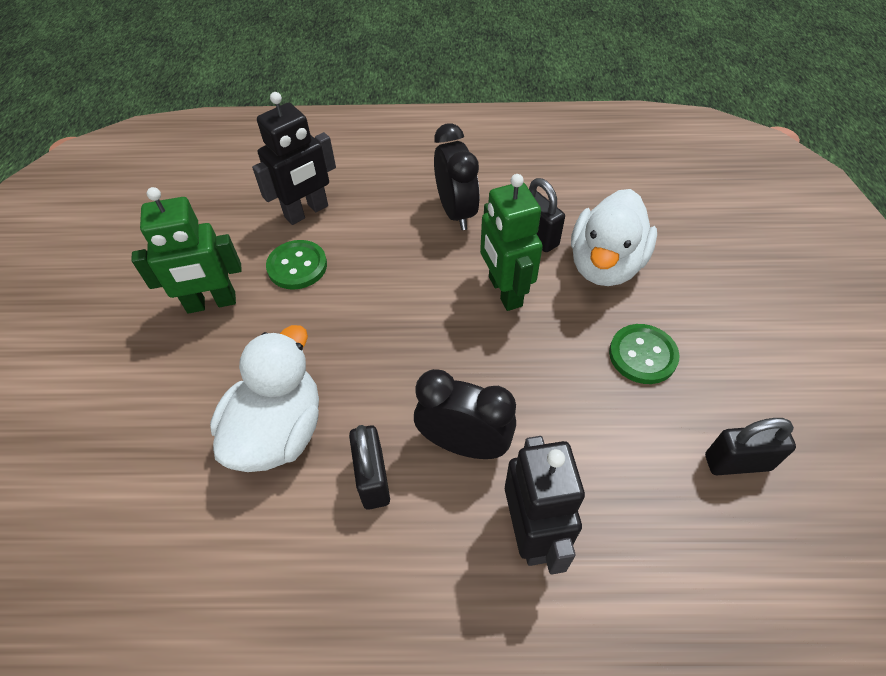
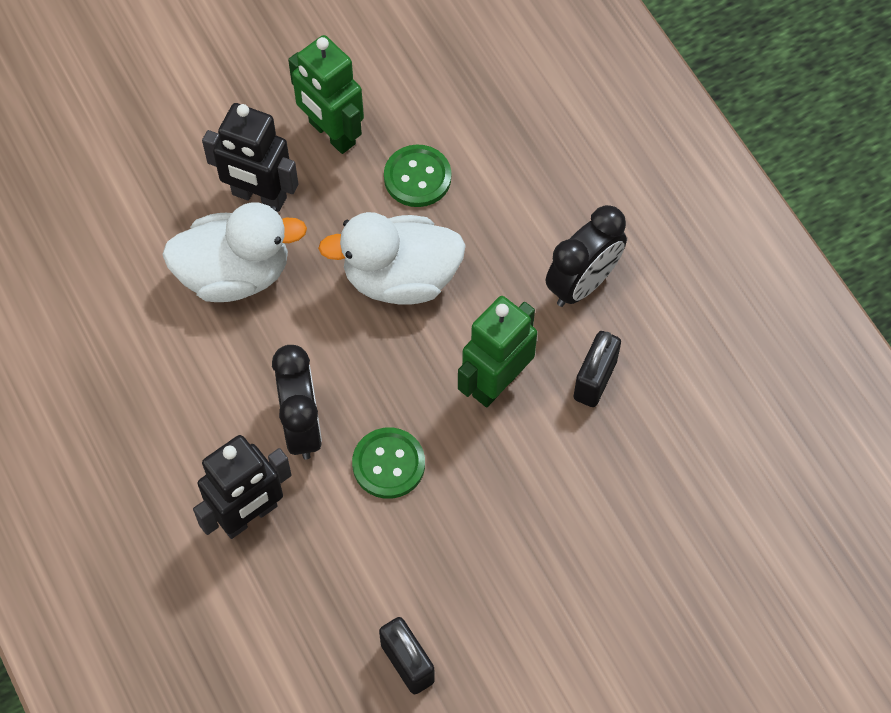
camera: 60 degrees right, 10 degrees up
(307, 212) = (494, 141): black robot -> black robot (259, 196)
(373, 479) = (232, 371): black padlock -> none
(605, 265) = (592, 465): white duck -> white duck (400, 278)
(642, 355) = (487, 543): green button -> green button (388, 464)

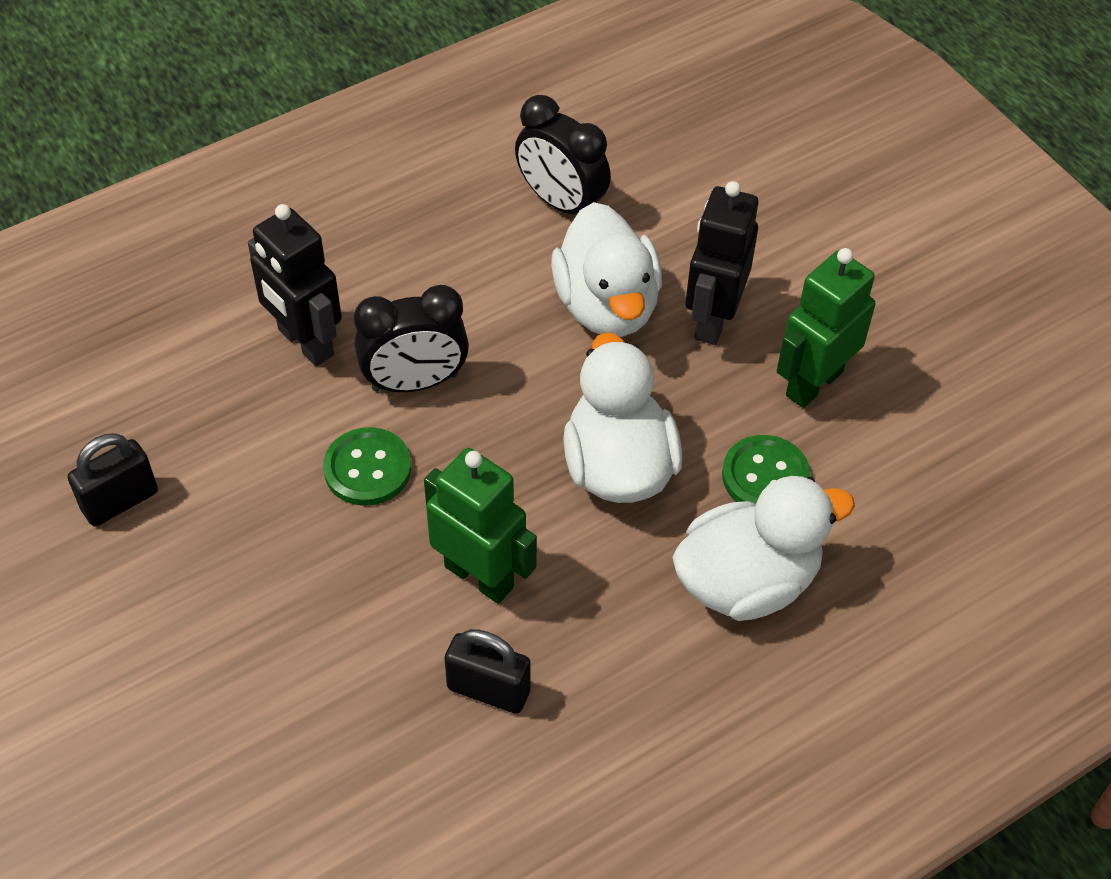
camera: 85 degrees right, 10 degrees down
(510, 200) = (747, 581): none -> white duck
(582, 284) = (631, 672): black clock -> black clock (561, 203)

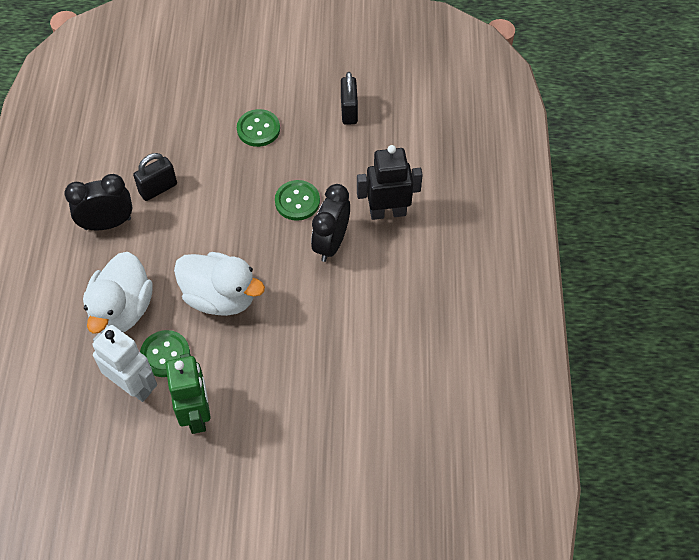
camera: 125 degrees right, 5 degrees up
(249, 615) = (258, 129): none -> green button
(479, 576) = (210, 213): green robot -> none
(561, 203) = (401, 373): black clock -> black clock (107, 223)
(607, 306) = (316, 351): white duck -> none
(712, 319) = (271, 395): black robot -> none
(844, 483) = (133, 386): none -> white robot

